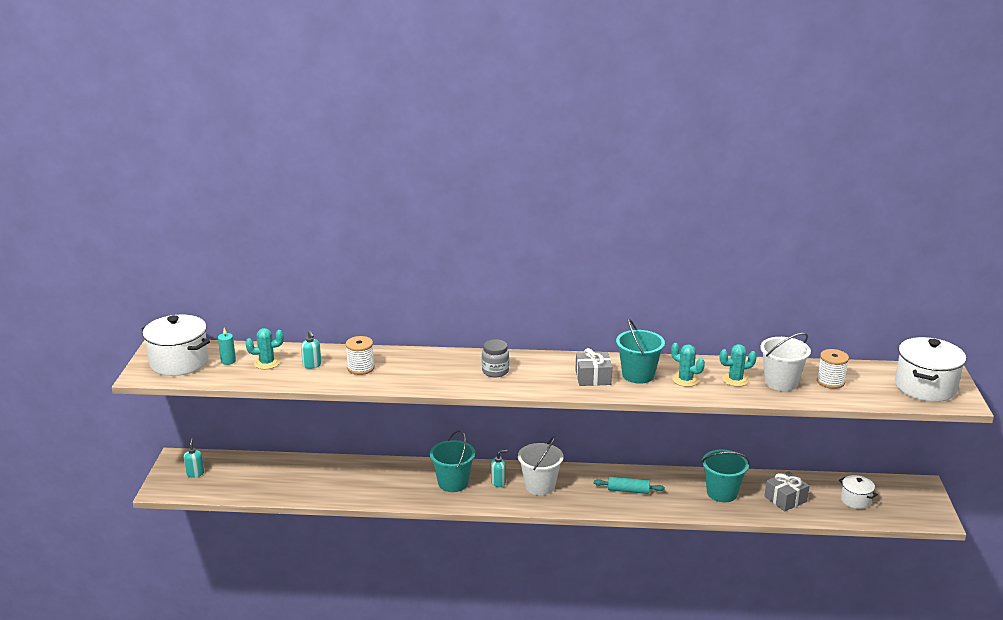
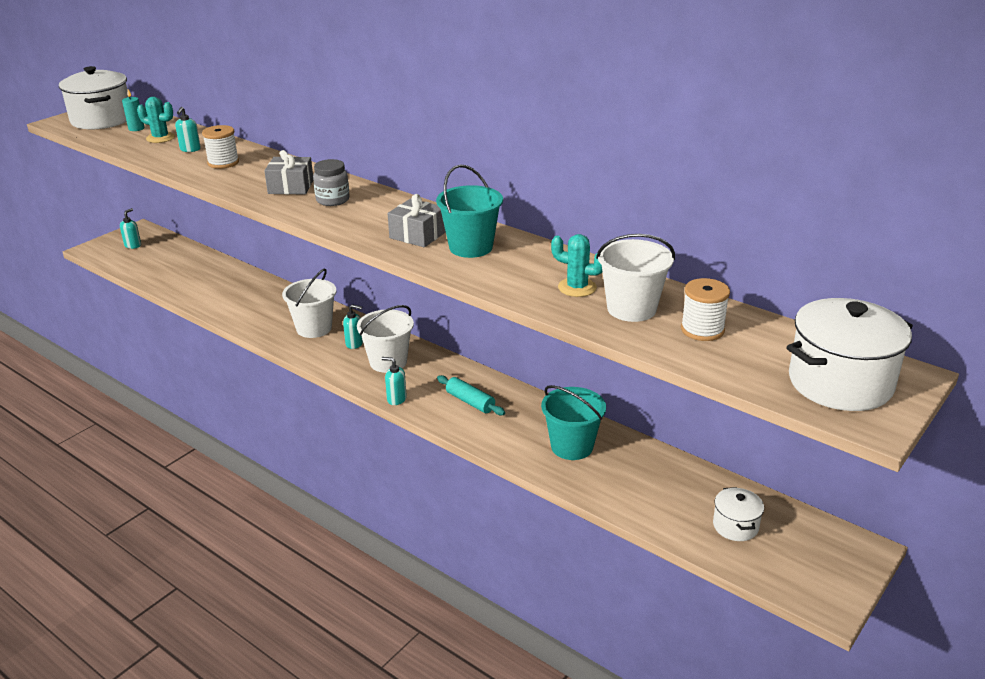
camera: 35 degrees right, 5 degrees up
(453, 483) = (314, 328): turquoise bucket -> white bucket
(580, 508) = (396, 399): none -> turquoise soap dispenser
(685, 380) = (516, 269): turquoise cactus -> none
(785, 499) = (641, 485): grey gift -> grey gift (291, 187)

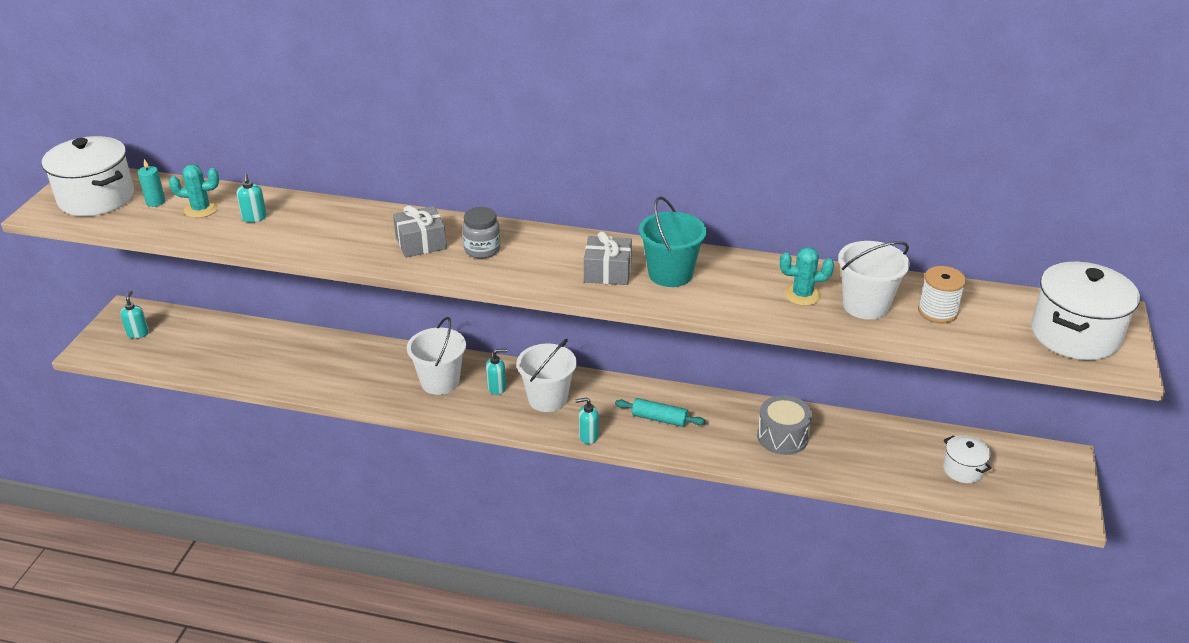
camera: 25 degrees left, 5 degrees up
(223, 163) = (313, 228): white spool -> none
(572, 446) = (782, 437): turquoise bucket -> grey drum

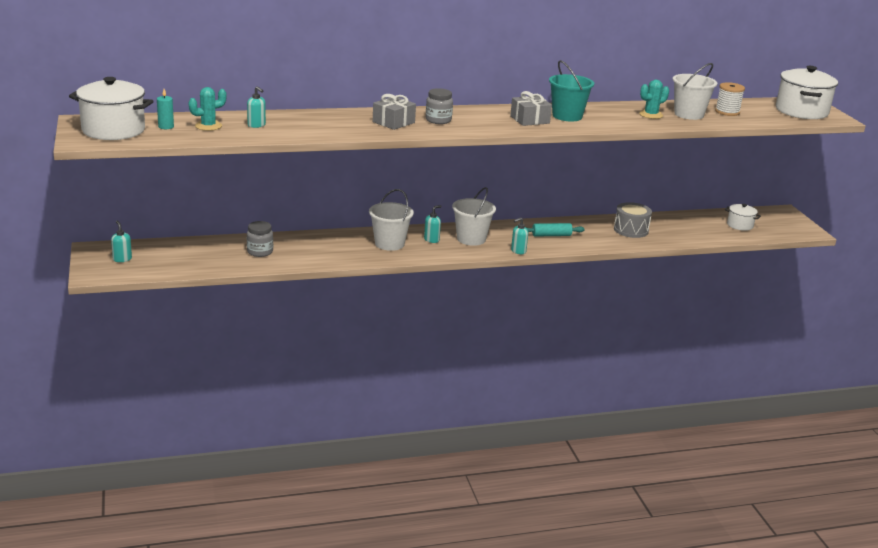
camera: 30 degrees left, 10 degrees down
(284, 358) = (260, 252): none -> grey jar

